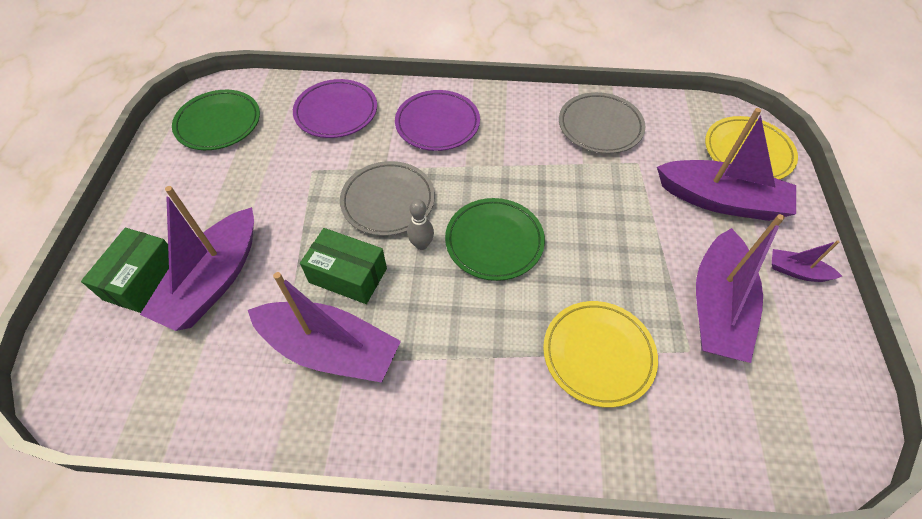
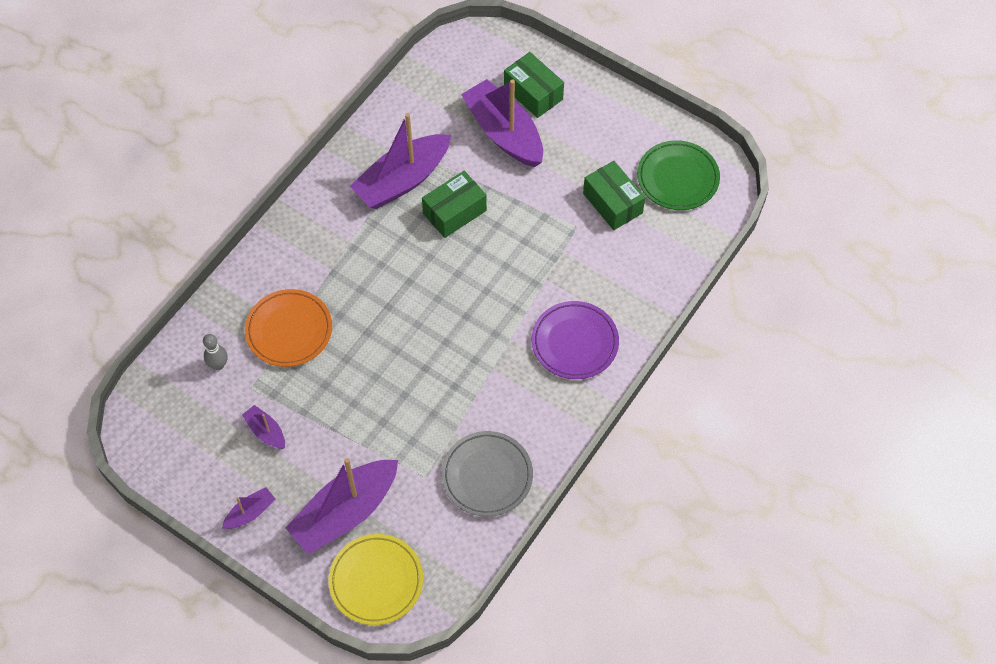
camera: 120 degrees right, 5 degrees up
(270, 156) = (612, 203): none -> green box
(336, 112) = (639, 270): purple plate -> none
(388, 201) = (508, 265): grey plate -> none
(421, 244) = (450, 269): grey bowling pin -> grey bowling pin (218, 365)
(494, 241) = (420, 318): green plate -> none
(598, 354) = (289, 330): yellow plate -> orange plate
(717, 307) = (266, 431): purple boat -> purple boat, size x0.46

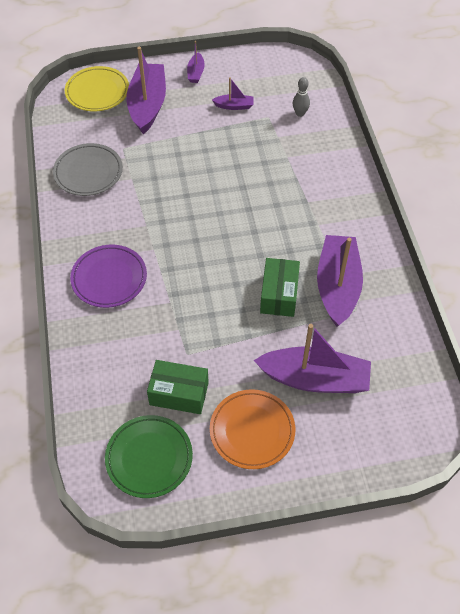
camera: 135 degrees right, 5 degrees down
(289, 330) = (287, 155): orange plate -> orange plate (252, 431)
(533, 93) = (332, 431): green box -> none

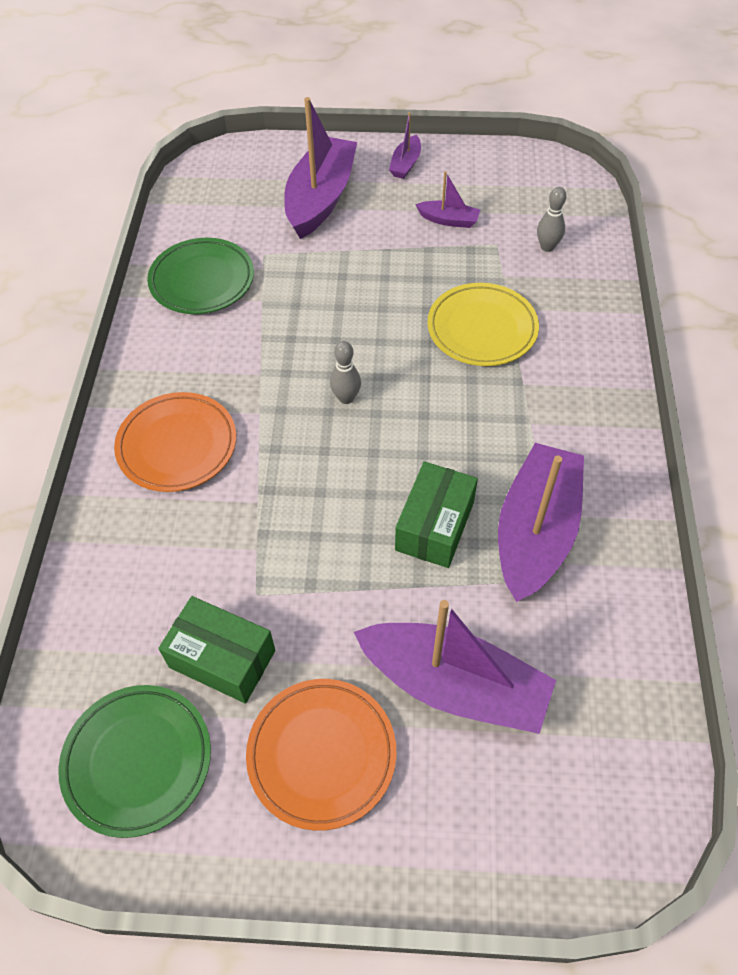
camera: 15 degrees right, 0 degrees up
(88, 172) = (202, 280): grey plate -> green plate
(97, 92) = (254, 169): yellow plate -> yellow plate (482, 329)
(109, 278) = (177, 445): purple plate -> orange plate
(204, 230) = (346, 398): none -> grey bowling pin

